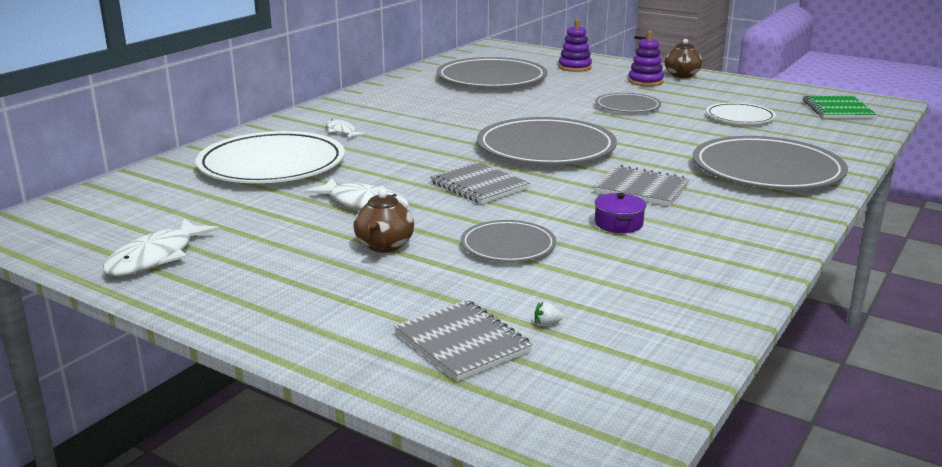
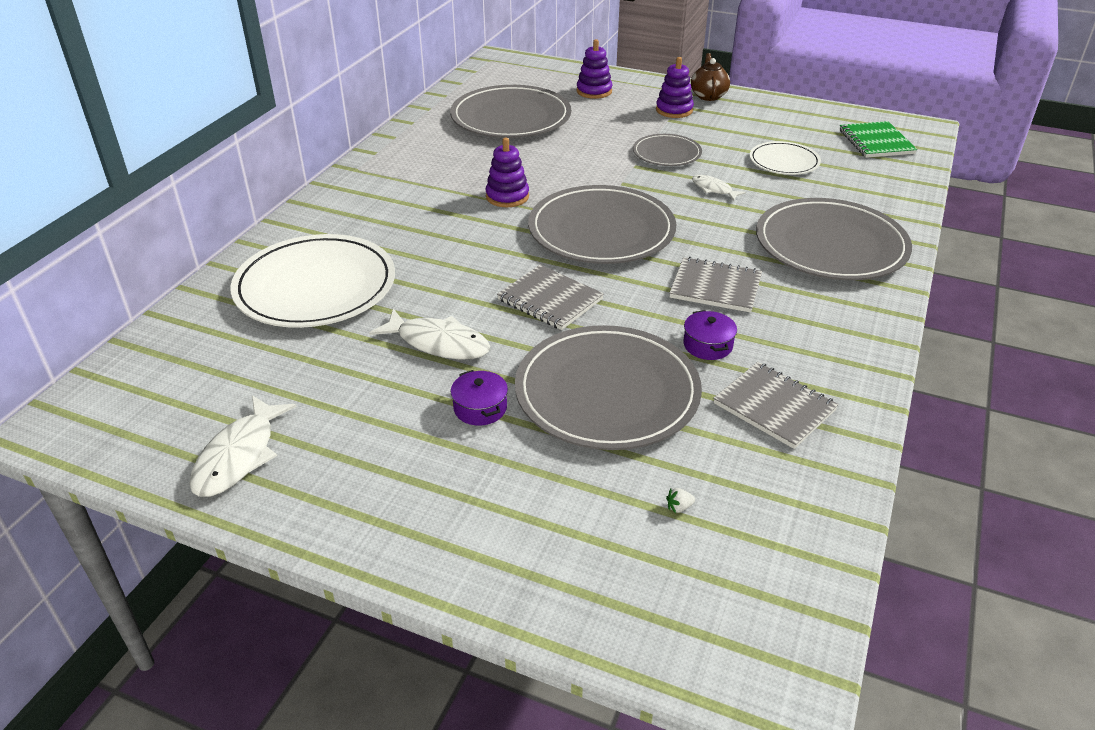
camera: 10 degrees left, 15 degrees up
(342, 131) = (375, 222): white fish -> white fish (713, 189)
(384, 246) = (480, 408): brown teapot -> purple pot
(462, 343) = (604, 547): grey notebook -> grey notebook (774, 407)
(467, 123) = (507, 196): none -> purple stacking toy
(508, 245) = (607, 392): grey plate -> grey plate, size x1.87

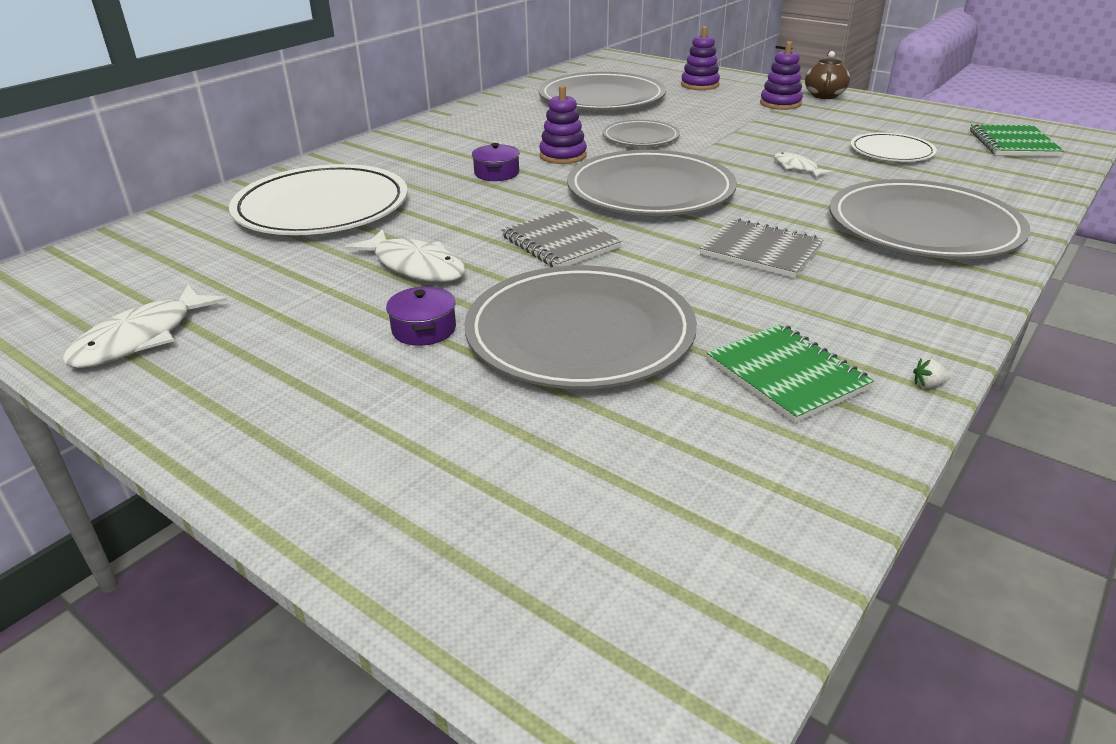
camera: 15 degrees right, 5 degrees down
(666, 153) = (756, 135): grey plate -> grey plate (640, 137)
(679, 507) = (609, 465): white strawberry -> white strawberry (928, 384)
(707, 345) = (726, 303): purple pot -> purple pot (496, 173)
(774, 407) = (786, 375): grey notebook -> green notebook

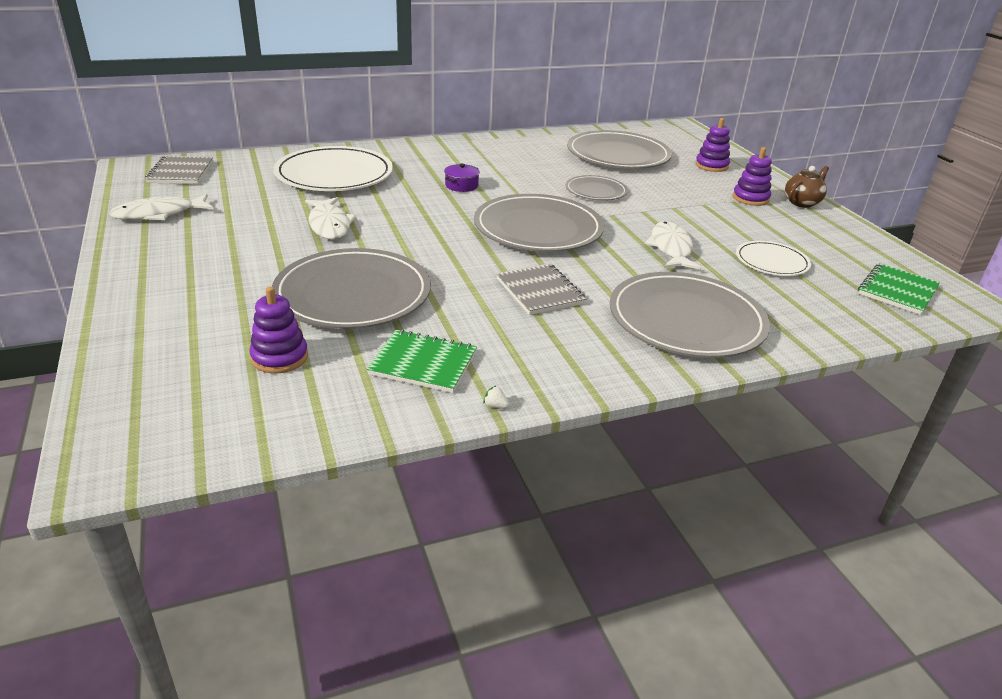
camera: 30 degrees right, 0 degrees up
(424, 329) = (281, 260): purple pot -> none
(560, 242) = (427, 240): grey notebook -> grey notebook (180, 172)
(563, 156) = (521, 187): purple stacking toy -> purple stacking toy (279, 357)
(786, 375) = (423, 363): green notebook -> green notebook turned 75 degrees counterclockwise
(797, 168) = (671, 248): white fish -> white fish, size x1.71

